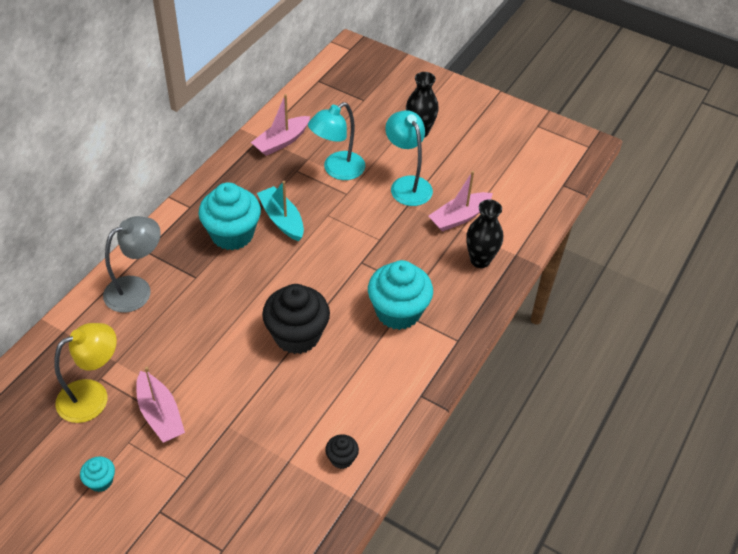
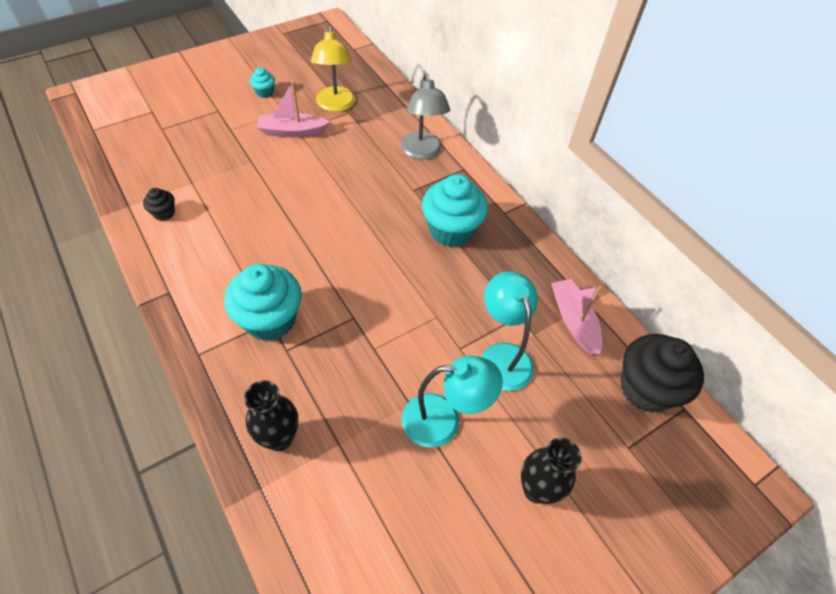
camera: 115 degrees right, 5 degrees up
(282, 219) = (450, 275): turquoise boat -> none
(297, 335) = (302, 232): black cupcake -> black cupcake (645, 388)
(459, 217) = (358, 453): pink boat -> none

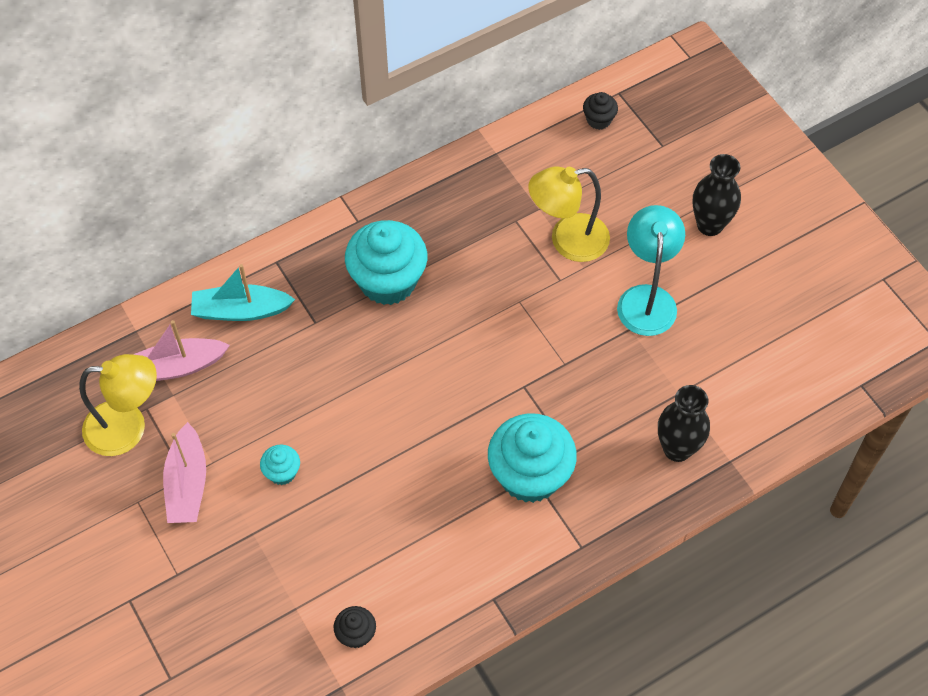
camera: 85 degrees left, 5 degrees up
(264, 92) = (87, 535): turquoise cupcake -> turquoise cupcake (282, 472)
(422, 152) = (241, 310): grey lamp -> turquoise boat
(502, 356) = (567, 240): turquoise lamp -> yellow lamp
(573, 320) = (519, 170): pink boat -> pink boat (176, 367)
(645, 388) = (598, 120): black cupcake -> black cupcake, size x0.46

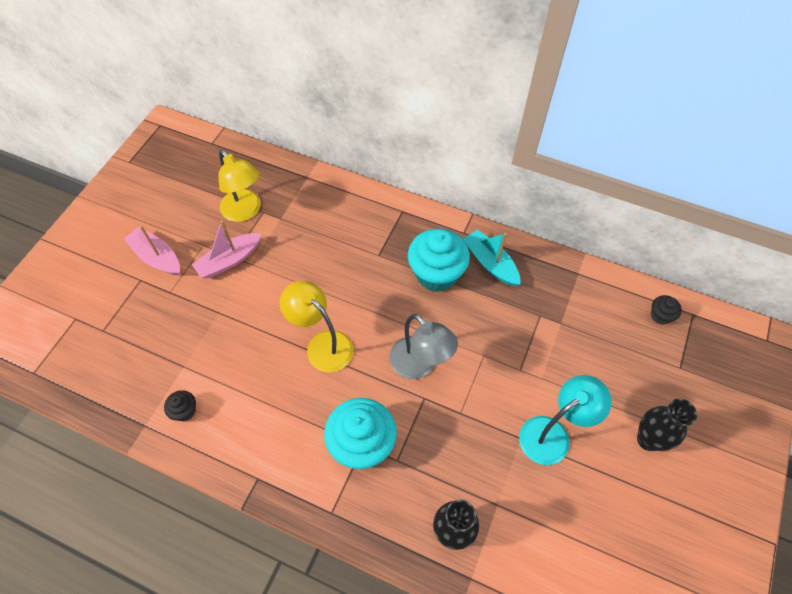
camera: 55 degrees right, 0 degrees up
(176, 367) = (298, 208): pink boat -> pink boat (157, 257)
(241, 310) = (357, 215): turquoise boat -> turquoise boat (490, 263)
(282, 472) = (268, 302): turquoise cupcake -> none
(484, 367) = (420, 365): none -> grey lamp
(567, 240) = (553, 355): yellow lamp -> yellow lamp (322, 344)

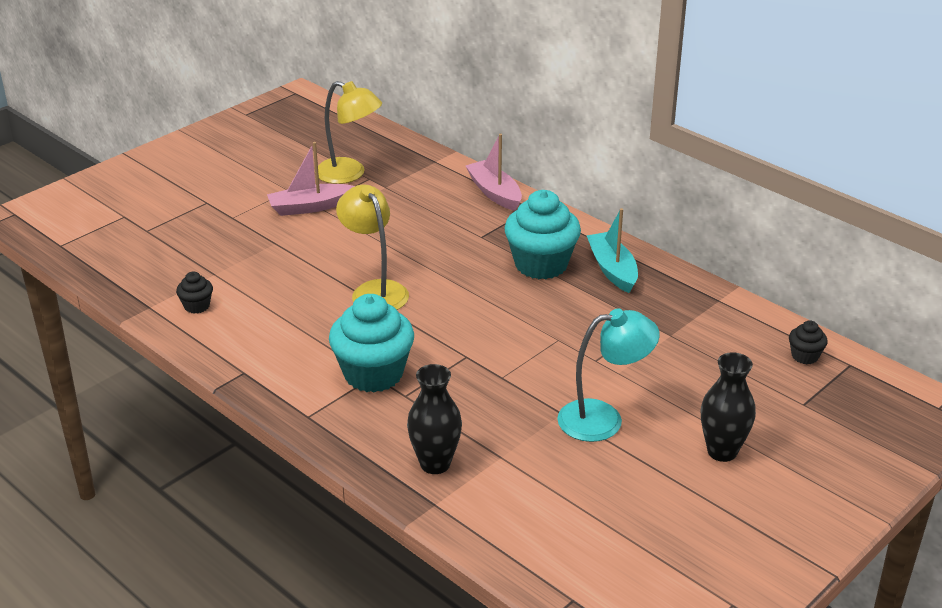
camera: 20 degrees right, 25 degrees down
(157, 257) = (234, 189): pink boat -> pink boat (494, 193)
(245, 211) = (349, 174): yellow lamp -> yellow lamp turned 45 degrees counterclockwise
(420, 365) = (476, 330): grey lamp -> none

